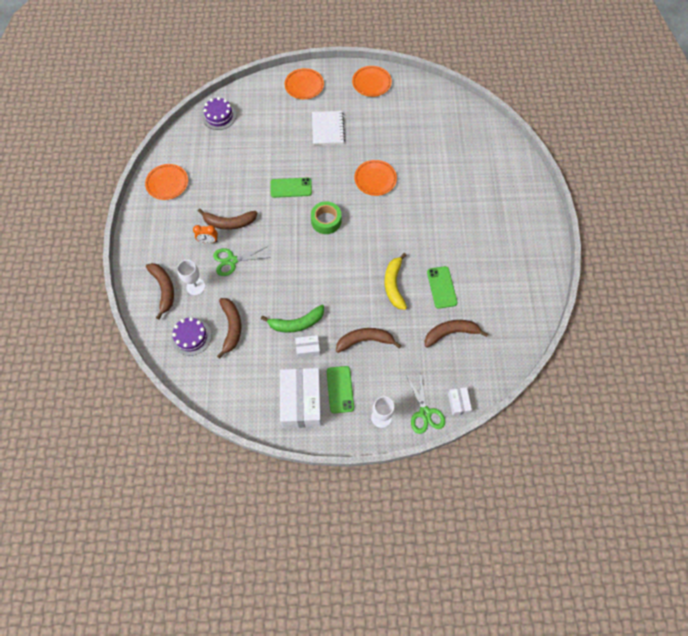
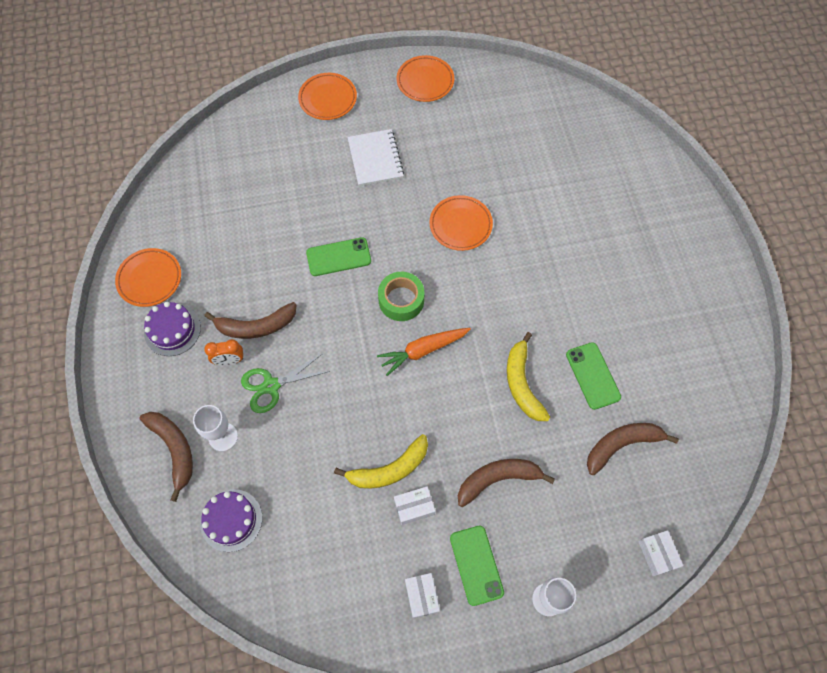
camera: 10 degrees left, 0 degrees up
(219, 116) = (210, 163): purple cake -> purple cake (172, 330)
(231, 327) = (291, 493): brown banana -> none
(297, 323) = (389, 469): green banana -> yellow banana
(301, 402) = (422, 596): white box -> white box, size x0.46
(333, 254) = (423, 350): none -> orange carrot
(425, 413) = (611, 580): green scissors -> none

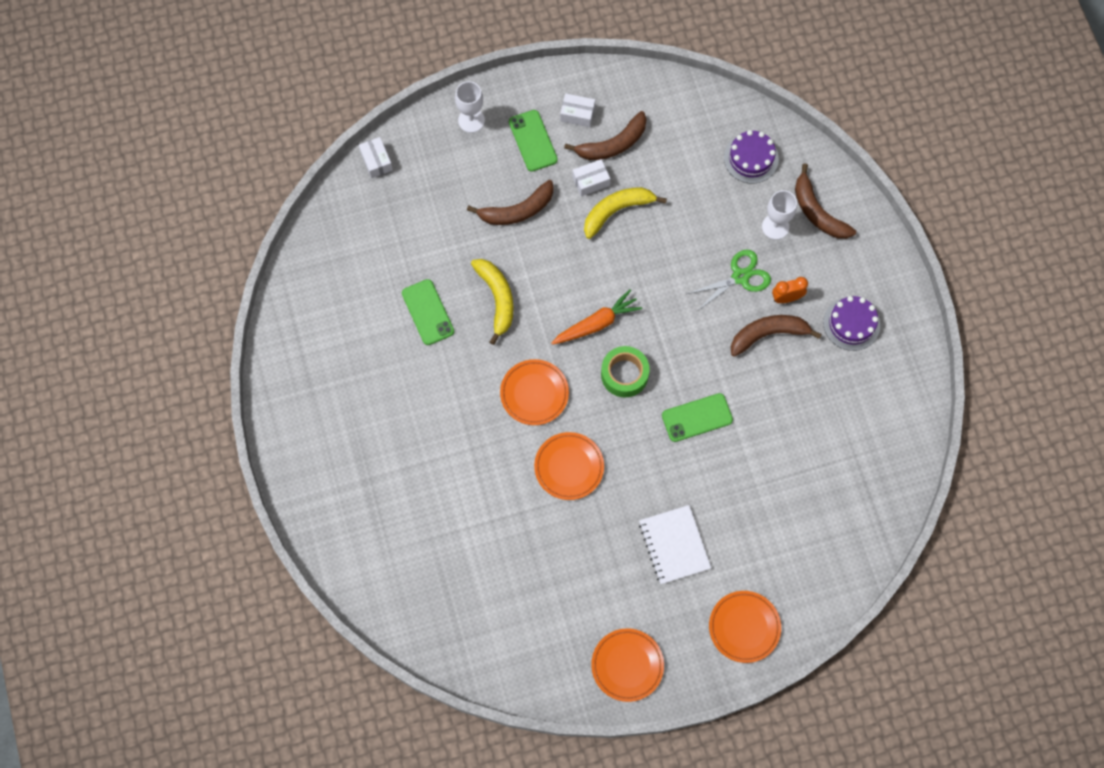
camera: 175 degrees right, 5 degrees up
(150, 279) = (890, 376): orange plate -> orange plate (534, 393)
(422, 596) = (577, 114): white box -> white box turned 60 degrees counterclockwise
(621, 445) = (403, 249): brown banana -> brown banana (613, 144)

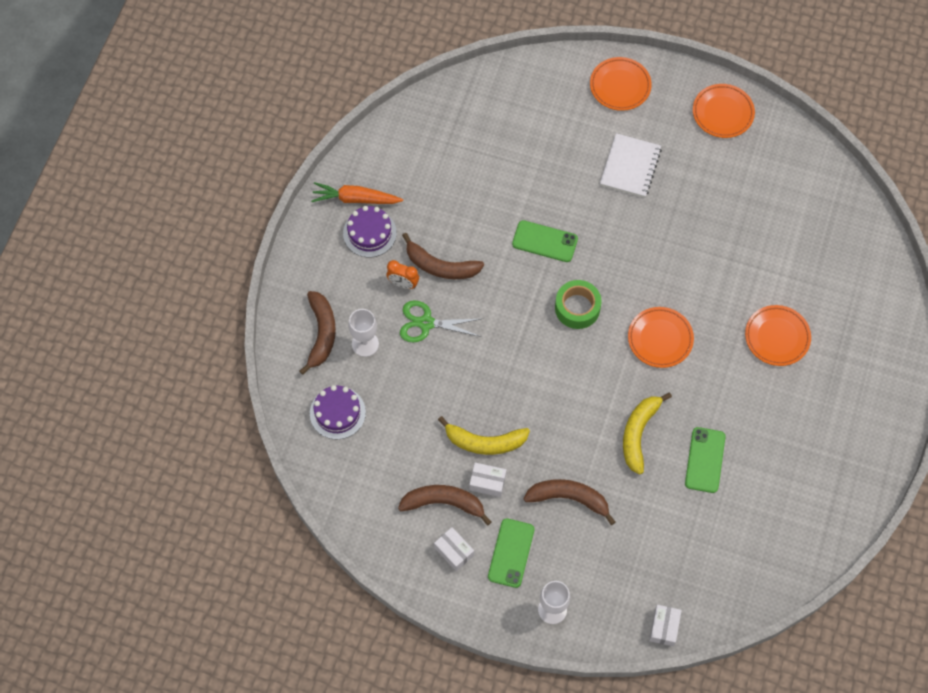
camera: 145 degrees left, 5 degrees down
(569, 467) = (671, 268): orange plate -> orange plate (777, 337)
(596, 323) = (570, 361): orange carrot -> orange carrot (355, 199)

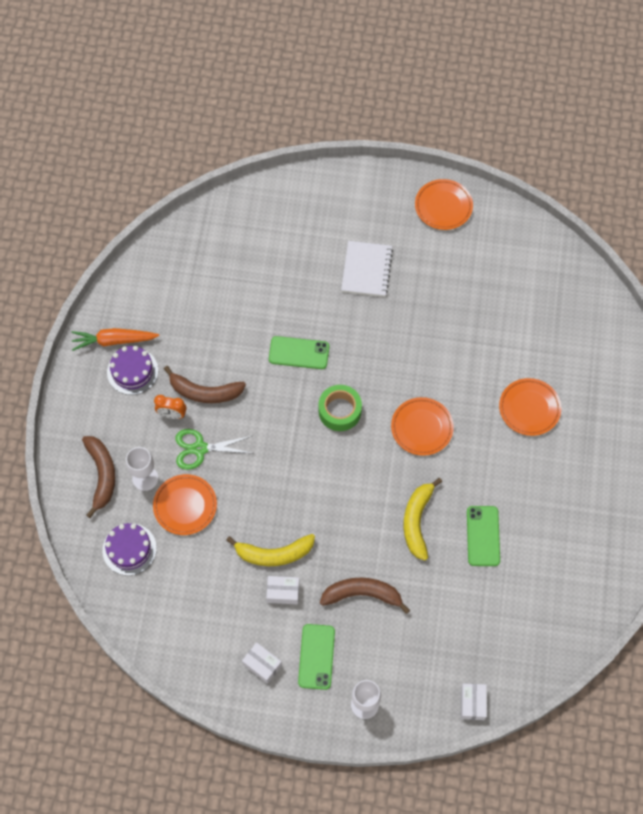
camera: 10 degrees left, 0 degrees up
(444, 503) = (245, 619): brown banana -> none
(620, 86) = (344, 196): orange plate -> orange plate (185, 506)

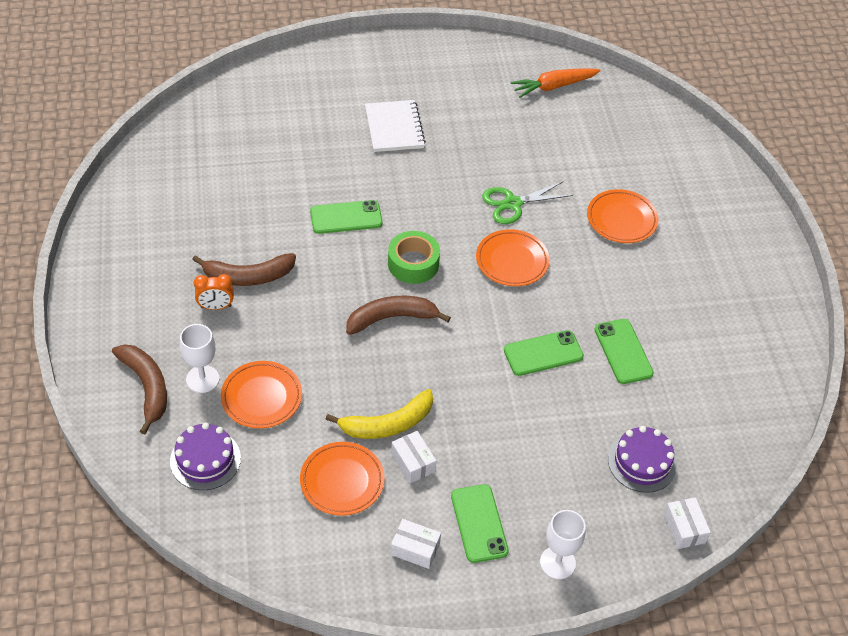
camera: 20 degrees left, 15 degrees down
(114, 341) = (122, 247): orange carrot -> orange carrot (553, 86)
(132, 371) = (154, 273): purple cake -> purple cake (642, 462)
(200, 449) = (261, 334): green scissors -> green scissors (513, 203)
(283, 592) = (413, 462): white box -> white box turned 75 degrees clockwise
(362, 594) = (509, 443): brown banana -> brown banana (391, 318)
(417, 521) = (543, 353): yellow banana -> green phone
(443, 206) = (455, 59): orange plate -> orange plate (342, 481)

